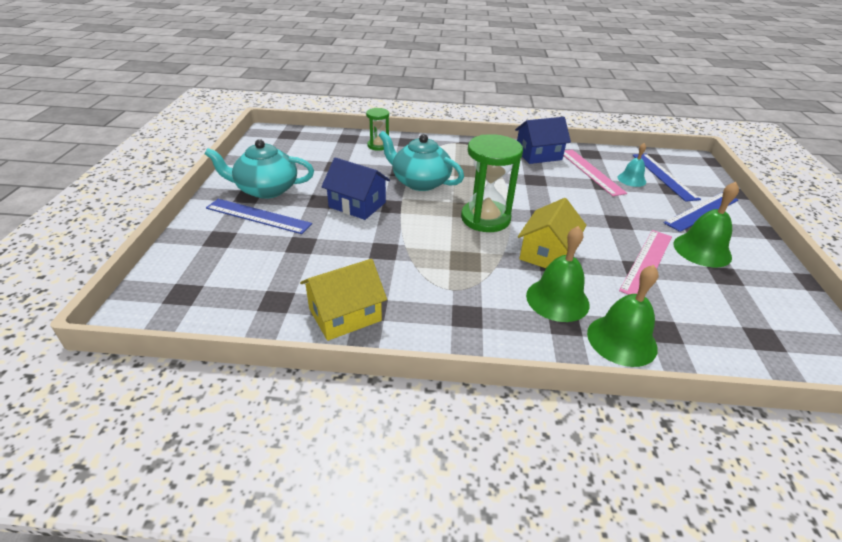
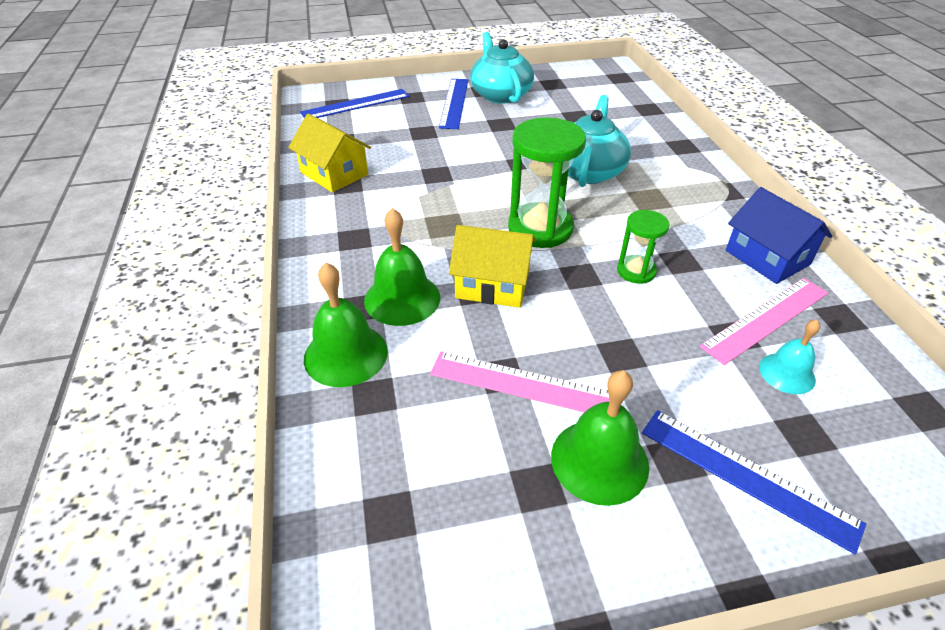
camera: 75 degrees right, 5 degrees up
(357, 205) = (508, 144): blue house -> none
(378, 146) = (650, 129): green hourglass -> green hourglass (636, 271)
(663, 176) = (850, 423): blue ruler -> blue ruler (355, 104)

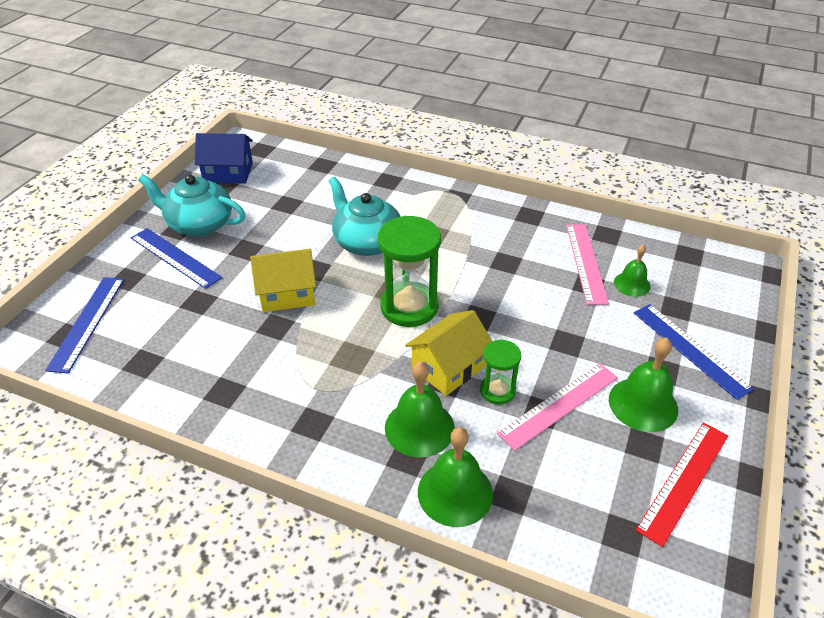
camera: 55 degrees left, 0 degrees up
(334, 174) = (196, 393): yellow house -> yellow house (287, 293)
(515, 552) = (684, 481): none -> red ruler
(636, 271) = (498, 288): green hourglass -> green hourglass (497, 390)
(746, 476) = (690, 349): blue ruler -> blue ruler turned 75 degrees clockwise
(767, 257) = (536, 225): blue house -> blue house (228, 172)
(787, 373) = (632, 284): turquoise bell -> green bell

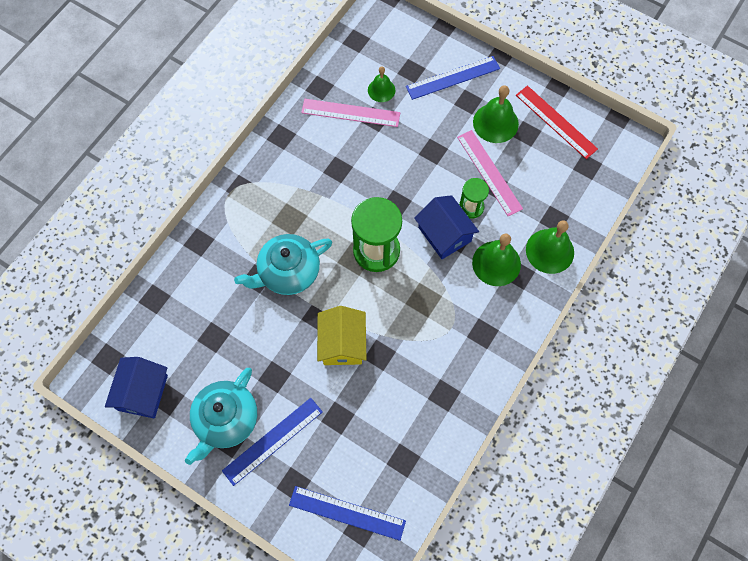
camera: 80 degrees left, 25 degrees up
(448, 367) = (444, 234): yellow house -> blue house

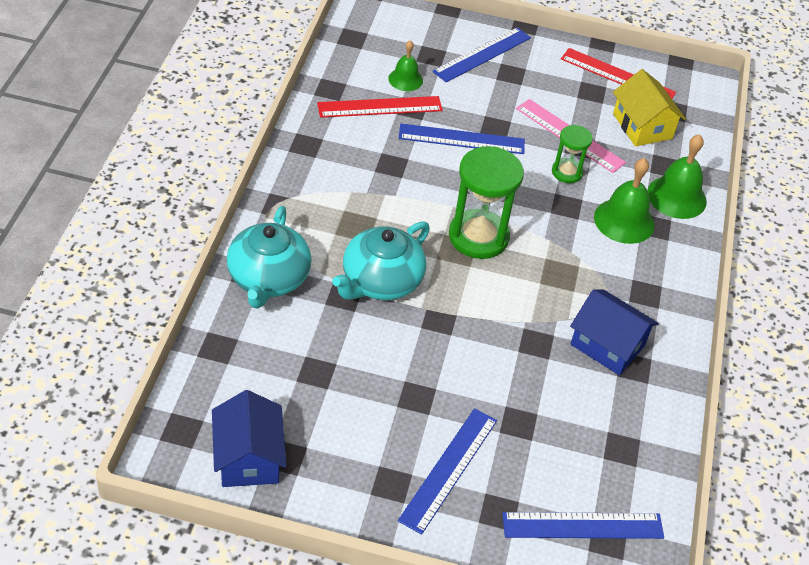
camera: 25 degrees left, 20 degrees down
(226, 420) = (376, 461): turquoise teapot -> turquoise teapot (268, 278)
(342, 343) = (485, 341): yellow house -> yellow house (642, 126)
(350, 112) = (380, 107): pink ruler -> red ruler
(401, 157) = (461, 139): none -> blue ruler
(444, 234) = (550, 204): blue house -> blue house (607, 345)
(495, 123) = (552, 88): green bell -> none

